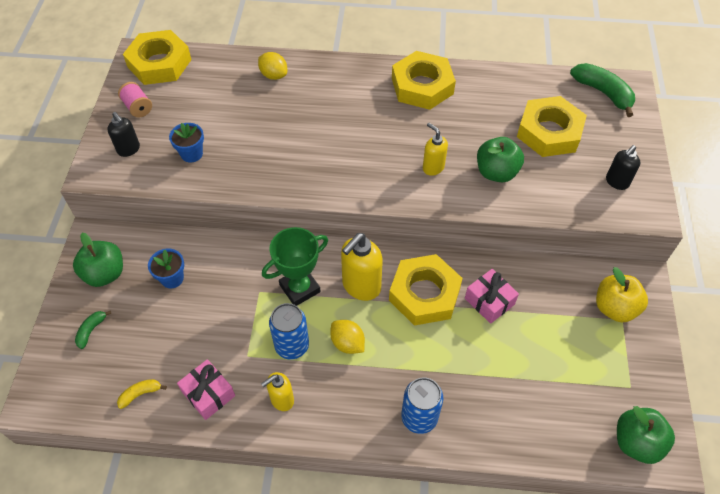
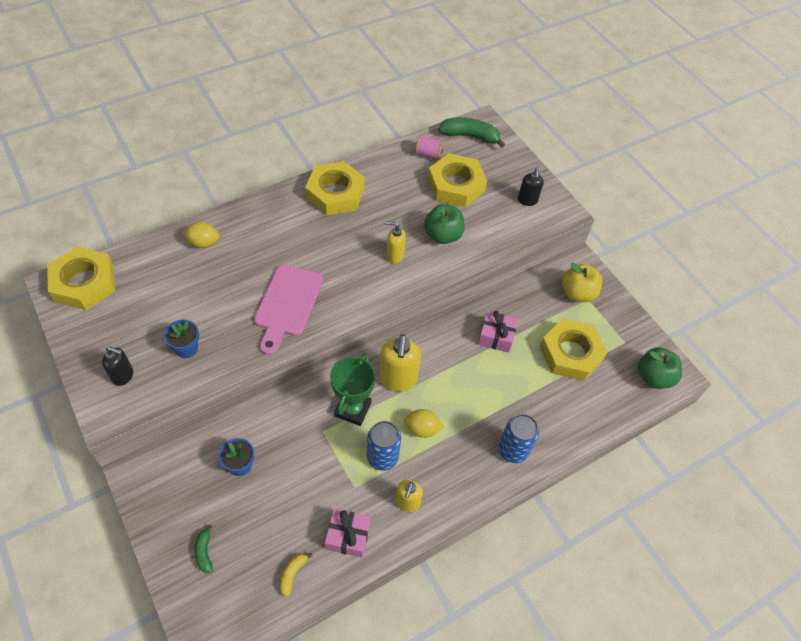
camera: 40 degrees left, 0 degrees up
(105, 274) = (175, 498): green apple -> none
(138, 107) = (98, 334): pink spool -> pink spool (429, 154)
(301, 161) = (287, 304): none -> pink cutting board
(424, 294) = (448, 358): yellow nut -> yellow nut (570, 353)

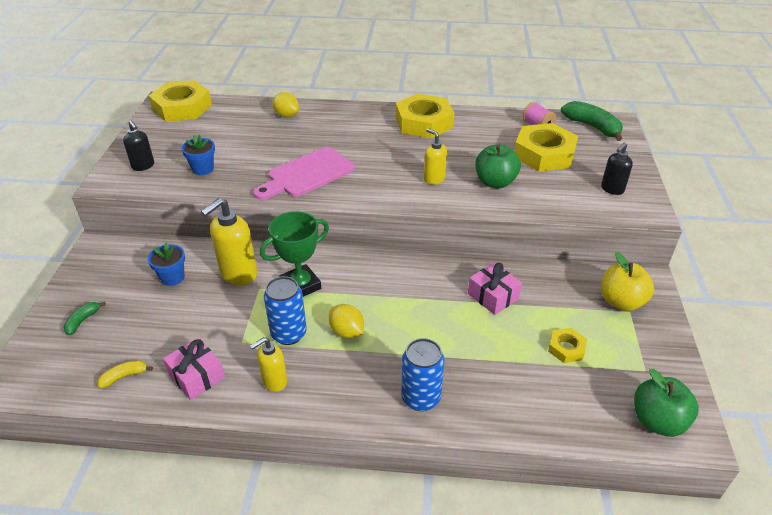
camera: 40 degrees right, 15 degrees down
(398, 379) = (362, 284): yellow soap dispenser -> yellow soap dispenser (238, 274)
(570, 353) = (566, 348): yellow nut -> yellow nut, size x0.48

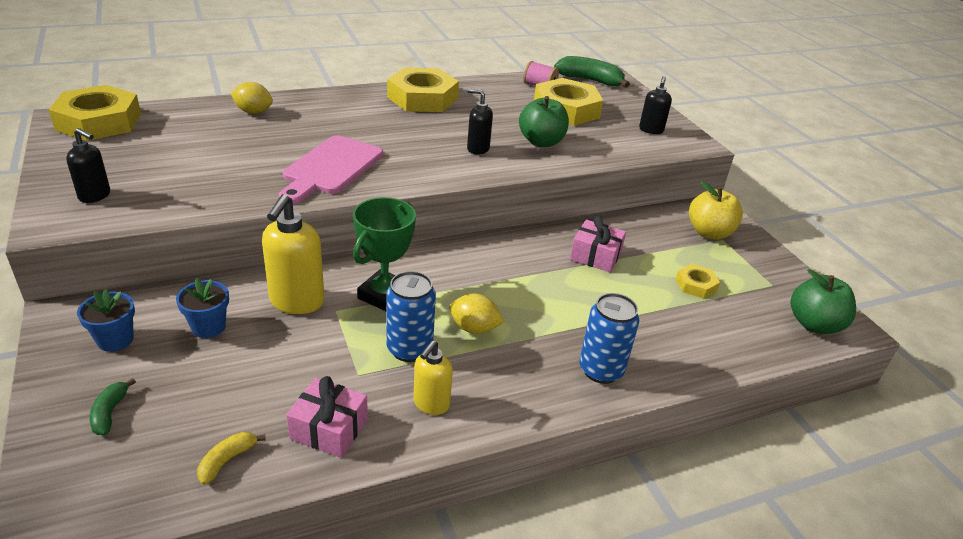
camera: 30 degrees left, 5 degrees down
(203, 169) = (187, 185): blue flower pot -> blue flower pot (115, 340)
(434, 179) = (477, 149): yellow soap dispenser -> black soap dispenser

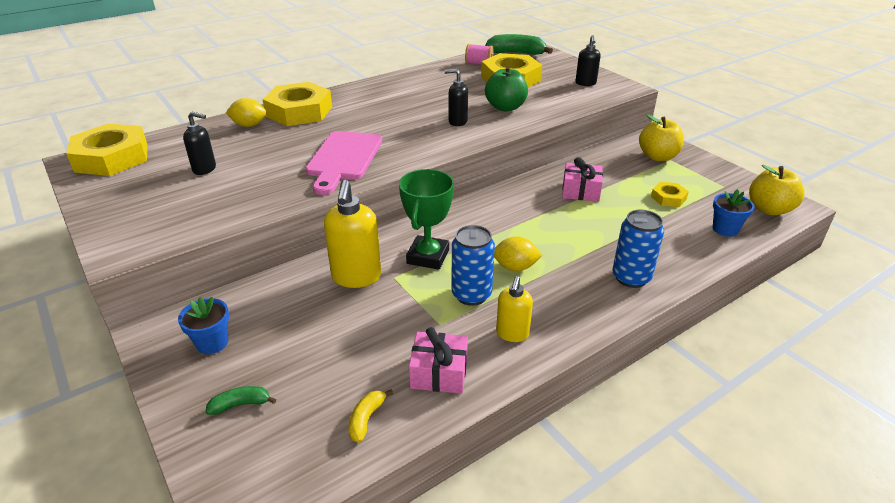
camera: 10 degrees left, 0 degrees up
(95, 196) = (146, 220): black soap dispenser -> black soap dispenser (205, 169)
(110, 413) = (241, 404): green banana -> green banana turned 90 degrees clockwise
(208, 327) = (290, 314): blue flower pot -> blue flower pot (725, 229)
(422, 98) = (388, 89): yellow nut -> yellow nut (299, 111)
(814, 324) = (769, 209): green apple -> yellow apple

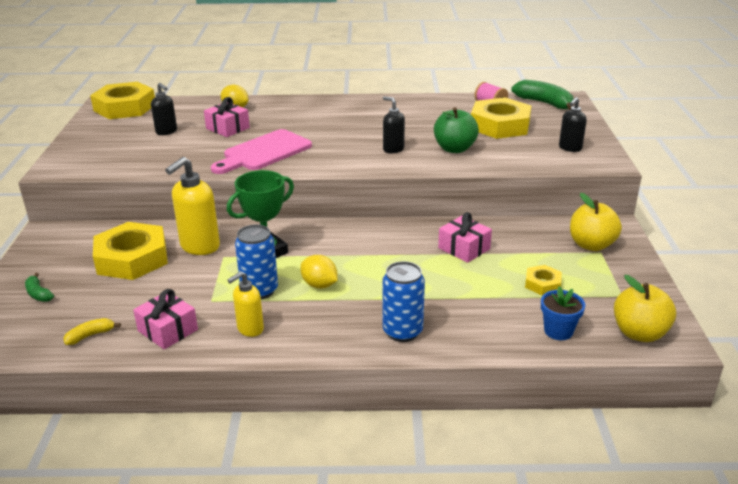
camera: 35 degrees right, 5 degrees down
(212, 343) = (67, 252): blue flower pot -> none
(241, 404) = (38, 294): green banana -> green banana turned 150 degrees counterclockwise
(270, 146) = (228, 128): none -> pink gift
(299, 111) = (283, 107): yellow nut -> yellow nut (132, 258)

